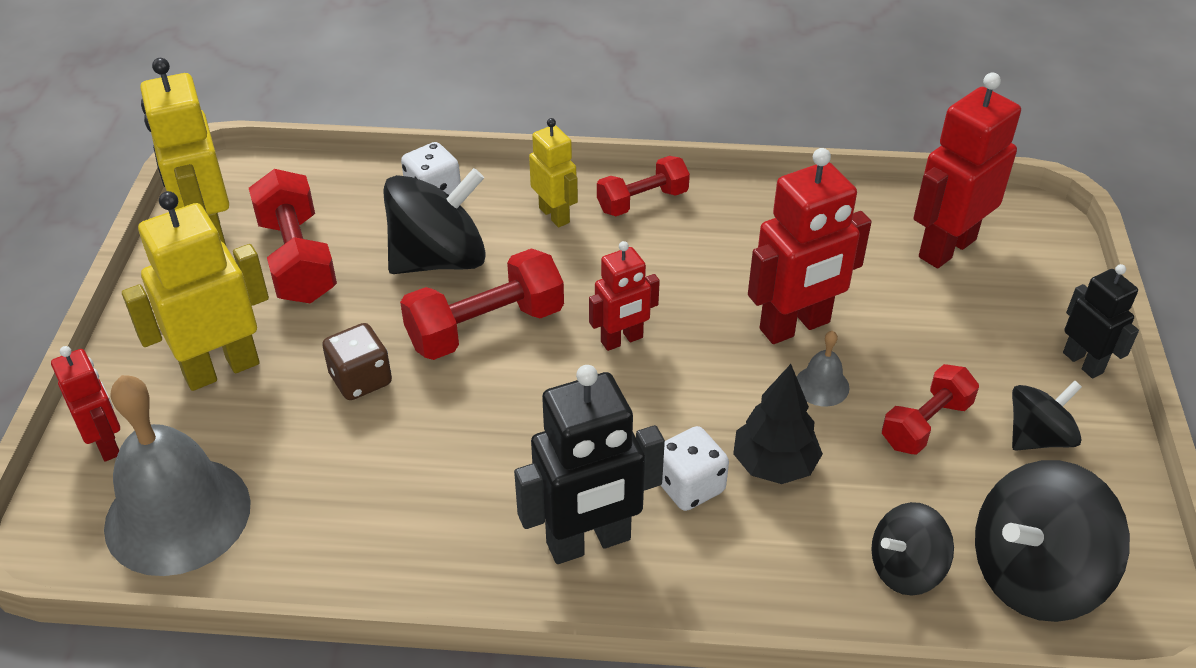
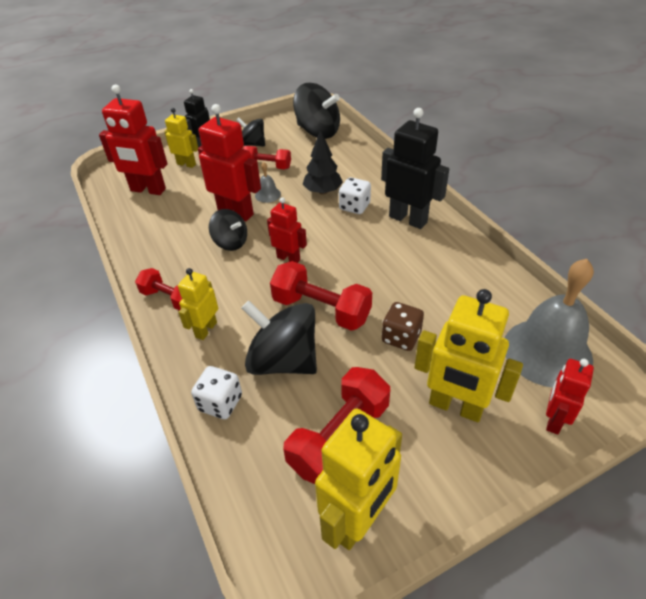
camera: 120 degrees left, 0 degrees up
(905, 569) = (341, 153): black spinning top -> black spinning top (231, 242)
(1011, 317) = (186, 164): none -> yellow robot

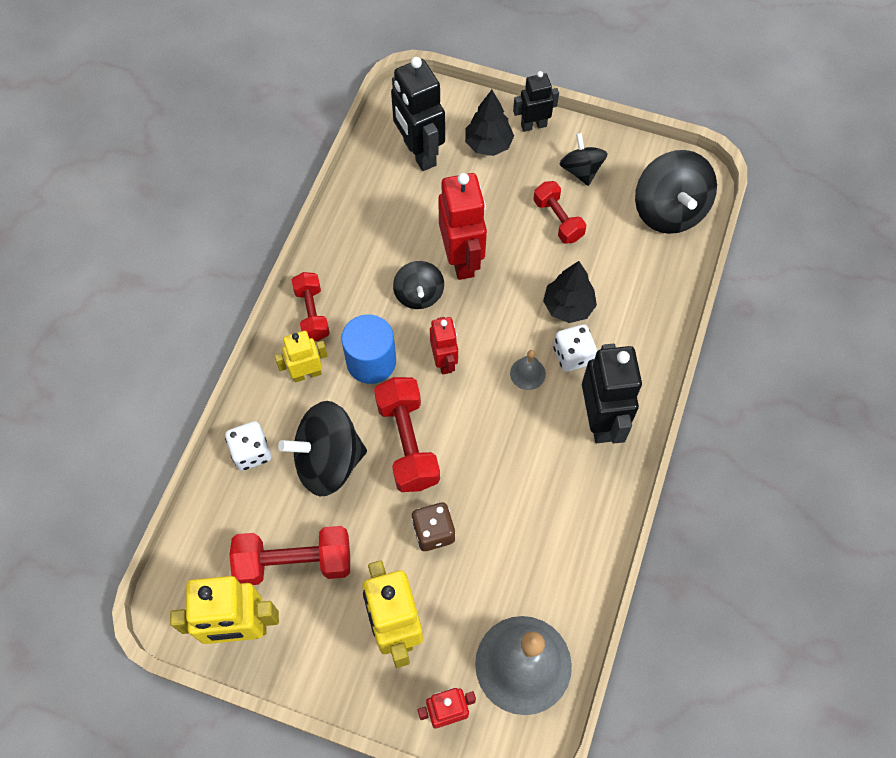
camera: 45 degrees right, 20 degrees up
(148, 190) = (419, 153): red robot -> black robot
(186, 164) = (488, 144): yellow robot -> black tree
(242, 291) = (371, 361): none -> blue cylinder
(267, 194) = (514, 262): grey bell -> grey bell (527, 373)
(283, 360) = (328, 461): black spinning top -> black spinning top turned 90 degrees counterclockwise

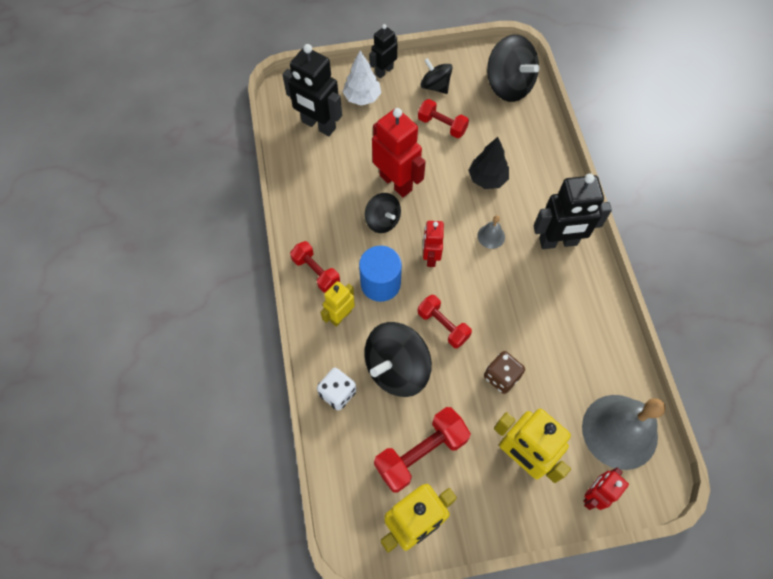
camera: 30 degrees left, 0 degrees up
(407, 442) = (443, 325): red dumbbell -> red dumbbell, size x0.65
(444, 361) = (430, 257): red robot -> red robot turned 135 degrees counterclockwise
(488, 144) = (362, 97): black tree -> white tree
(572, 355) = (512, 209): white dice -> none
(600, 420) = (558, 242): black robot -> black robot turned 120 degrees clockwise

